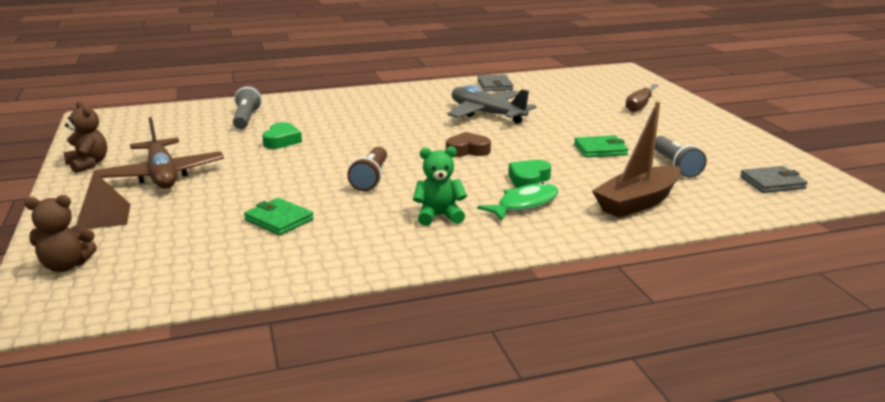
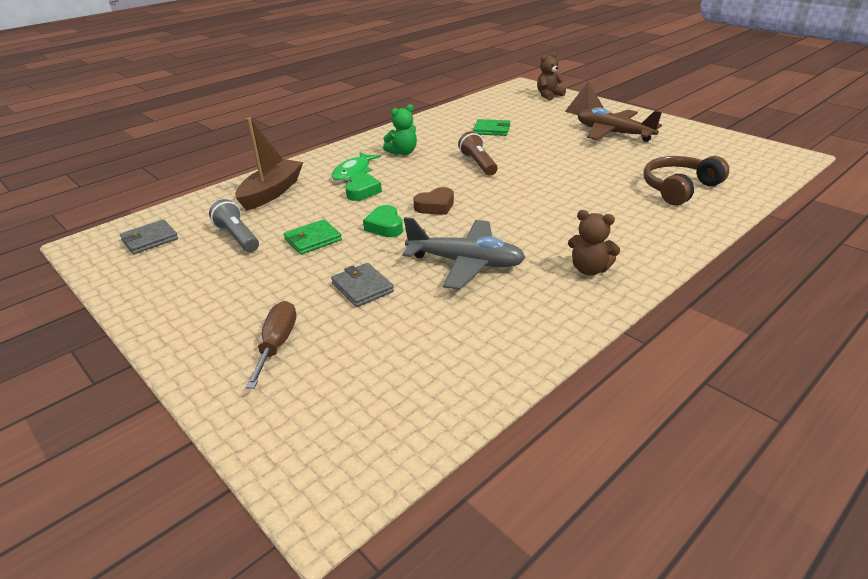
camera: 155 degrees right, 10 degrees up
(88, 164) = (675, 128): brown teddy bear -> brown teddy bear (589, 269)
(246, 118) = (679, 188): grey flashlight -> brown headphones
(282, 141) = (599, 175): green heart -> green heart (385, 226)
(495, 85) = (516, 336): grey wallet -> grey wallet (362, 287)

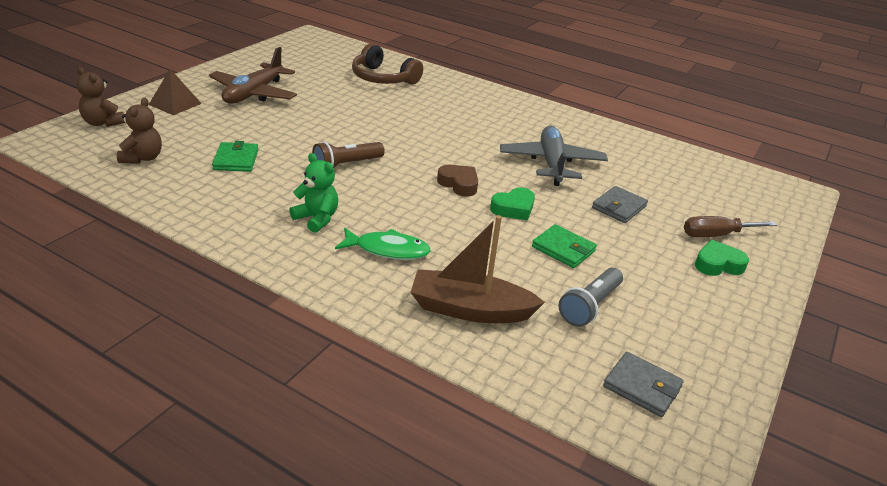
camera: 110 degrees left, 0 degrees up
(362, 191) = (441, 234): green heart -> green heart (718, 264)
(589, 269) = (529, 117): brown teddy bear -> brown teddy bear (143, 158)

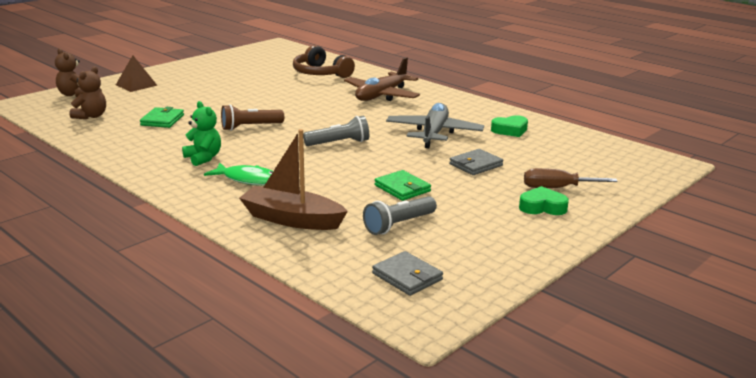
camera: 15 degrees right, 10 degrees down
(254, 94) = (203, 80): brown plane -> brown plane (381, 95)
(459, 184) = (339, 143): brown heart -> grey flashlight
(513, 209) = (376, 161): green heart -> green heart (510, 130)

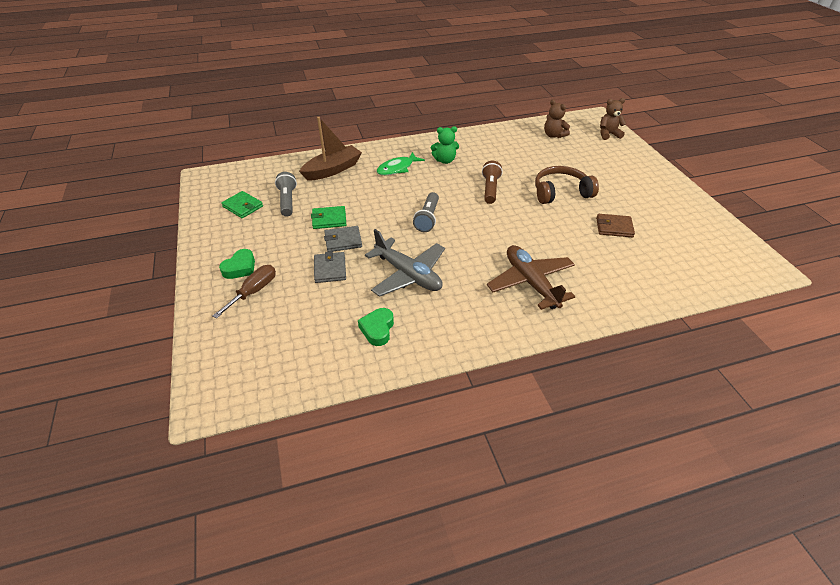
camera: 120 degrees right, 20 degrees up
(136, 85) = (624, 160): brown pyramid -> none
(162, 120) = (529, 158): green wallet -> green wallet (243, 206)
(270, 80) = (614, 227): none -> brown wallet
(320, 73) = (627, 266): brown headphones -> brown headphones (560, 192)
(407, 276) = (239, 185): grey wallet -> grey wallet (343, 241)

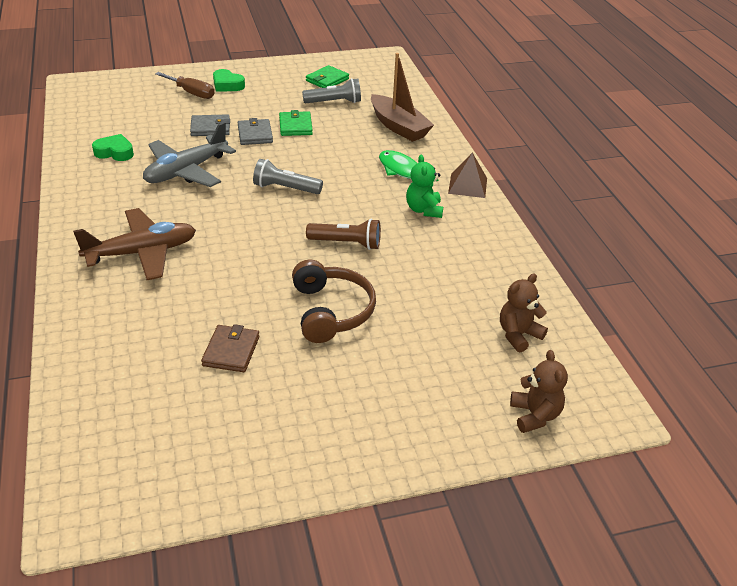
camera: 90 degrees right, 5 degrees down
(413, 144) = (467, 185): none -> brown pyramid

